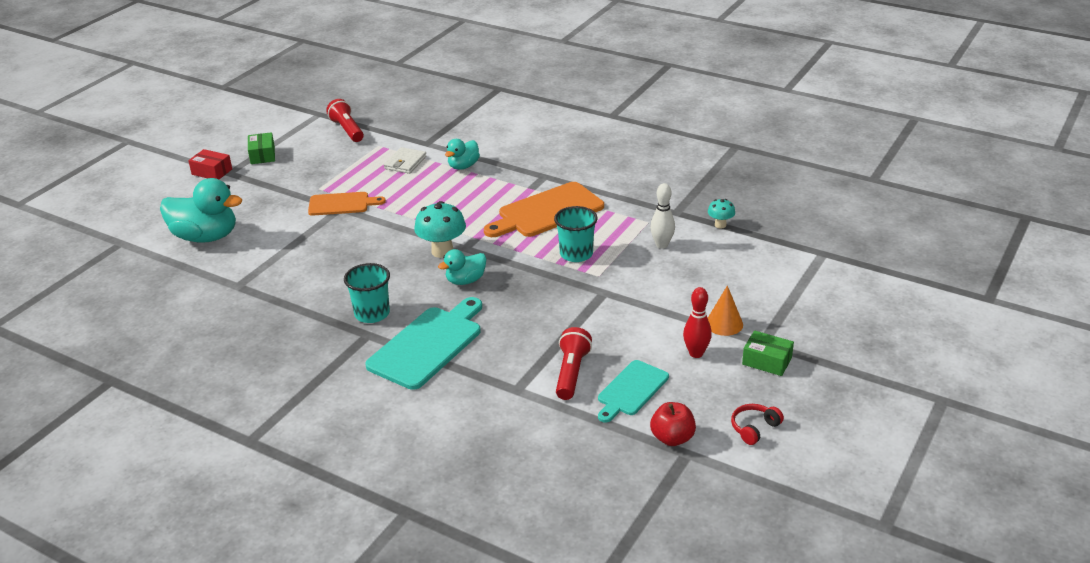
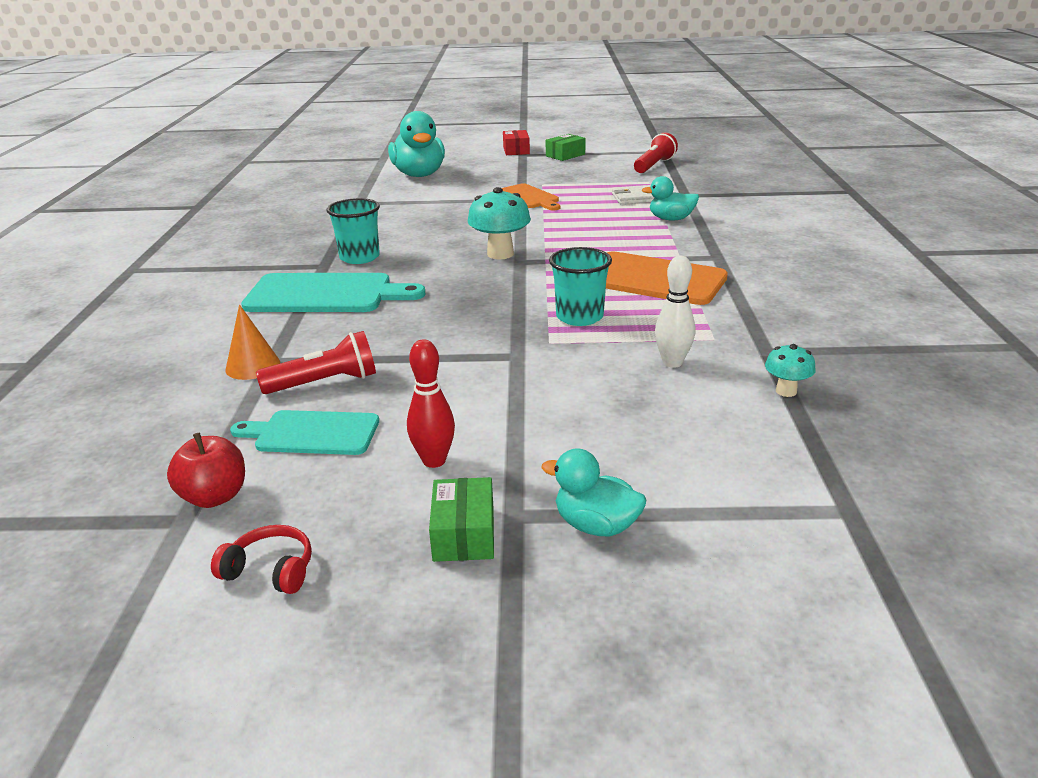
camera: 60 degrees right, 5 degrees down
(465, 280) = (458, 278): turquoise duck -> turquoise duck (596, 525)
(724, 324) = (531, 464): orange cone -> orange cone (253, 366)

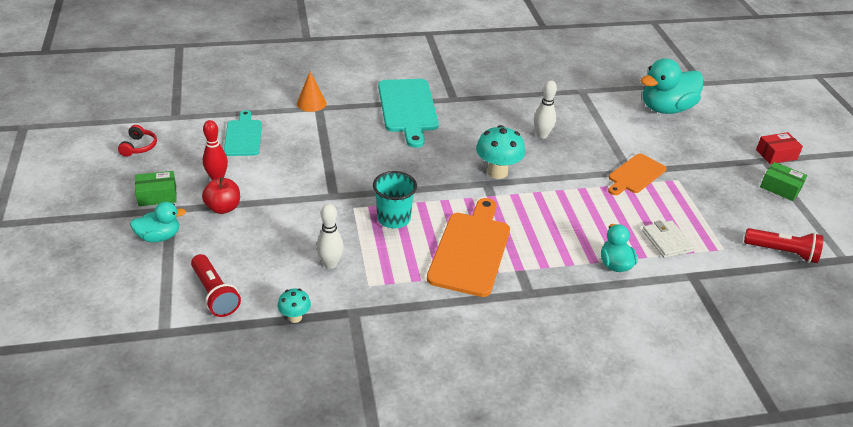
camera: 75 degrees right, 10 degrees up
(214, 497) = (191, 120): red apple -> red apple (223, 208)
(325, 383) = (294, 130): red flashlight -> red flashlight (215, 294)
(359, 257) = (471, 110): turquoise cup -> none
(436, 227) = (542, 135): none -> white bowling pin
(596, 525) = (159, 237): turquoise duck -> turquoise duck turned 60 degrees clockwise

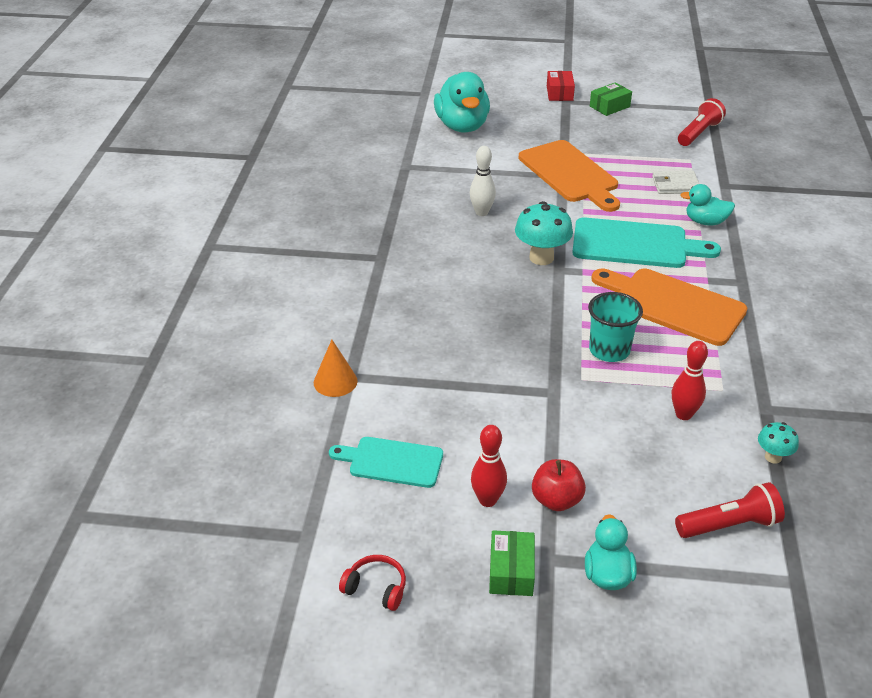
camera: 70 degrees left, 0 degrees up
(330, 264) = (683, 414): white bowling pin -> red bowling pin
(408, 108) = (386, 298): turquoise cutting board -> turquoise cutting board (635, 244)
(635, 175) = (570, 174): orange cutting board -> orange cutting board, size x1.62

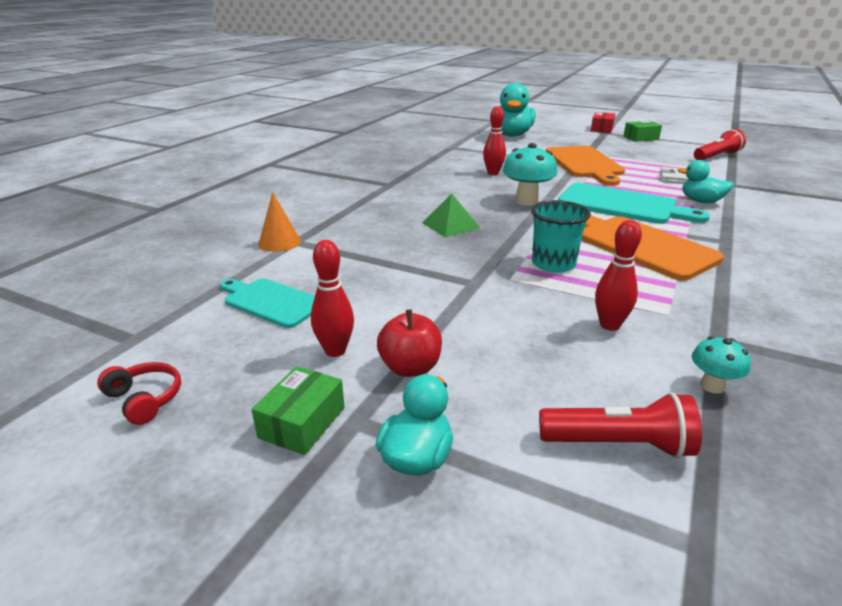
camera: 20 degrees right, 10 degrees down
(481, 212) = (493, 173): white bowling pin -> red bowling pin
(487, 314) = (450, 225): none -> green pyramid

